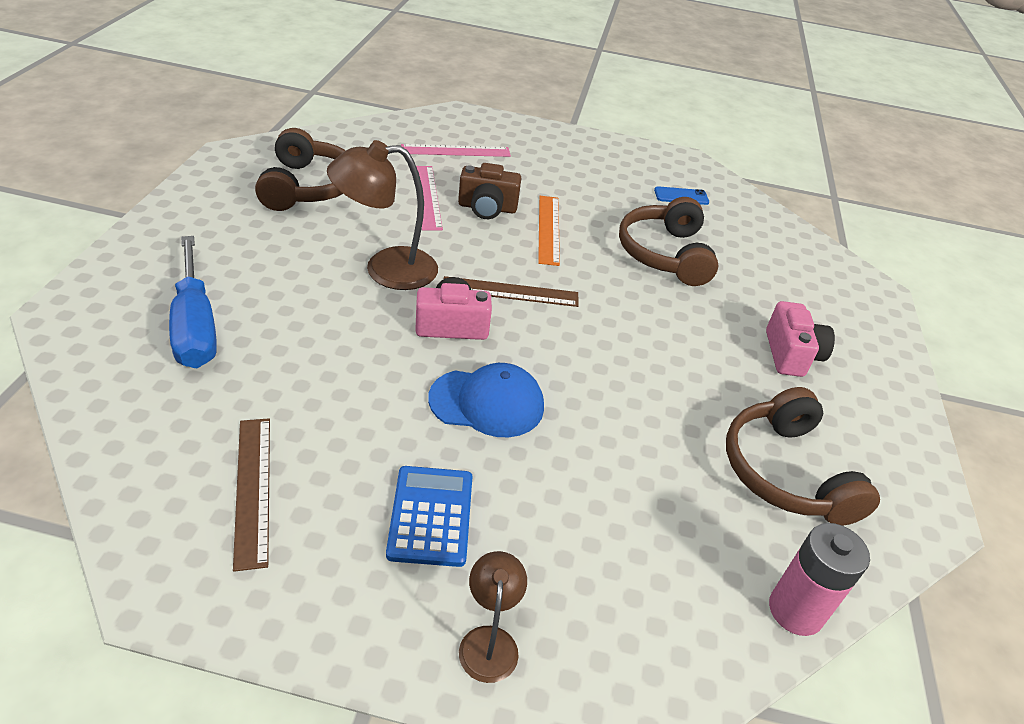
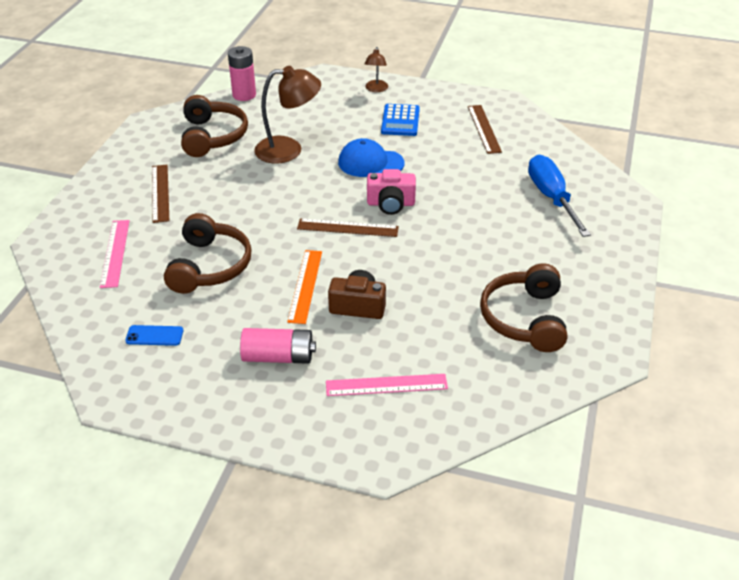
camera: 170 degrees left, 0 degrees up
(386, 269) = (440, 241): brown lamp -> brown lamp (288, 150)
(427, 197) = (414, 315): pink ruler -> pink ruler (115, 253)
(557, 174) = (278, 357): none -> pink battery
(791, 354) = (160, 193): pink camera -> brown ruler

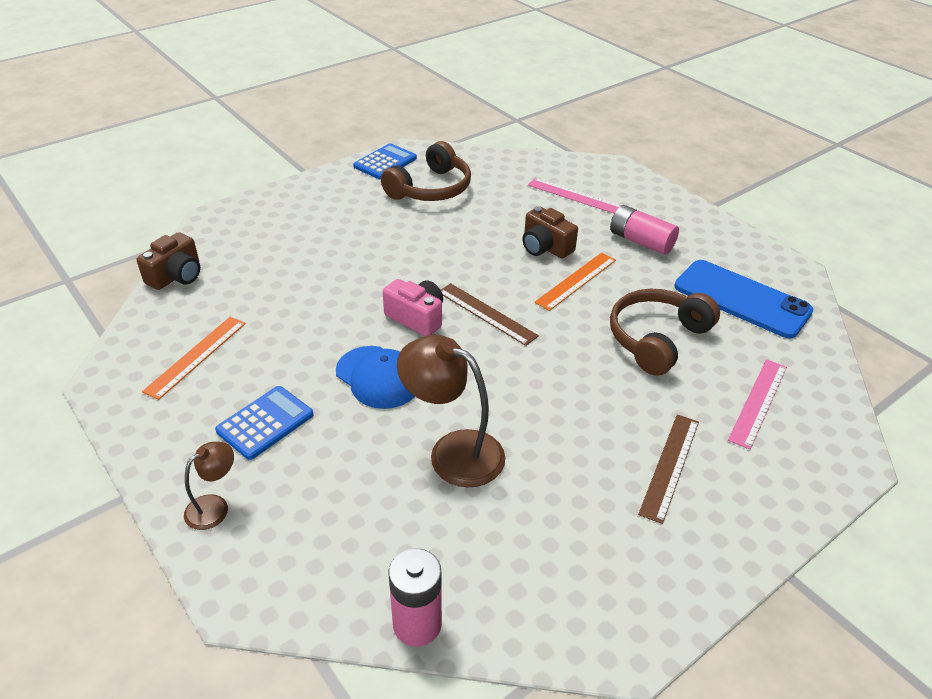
camera: 145 degrees left, 0 degrees up
(154, 336) = (741, 299): blue phone -> blue phone, size x2.33
(212, 136) = (538, 541): brown headphones -> none
(484, 129) = (196, 356): brown ruler -> orange ruler
(551, 197) = (267, 253): blue screwdriver -> none
(576, 158) = (176, 276): none -> brown camera
(607, 328) = (385, 162): none -> blue calculator

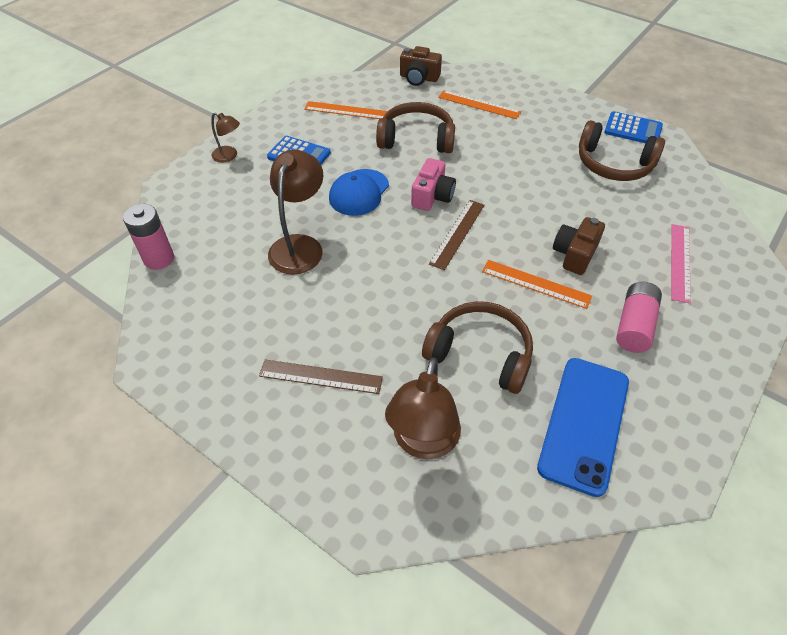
camera: 75 degrees right, 10 degrees up
(271, 243) = (479, 104): none -> orange ruler
(304, 306) = (416, 139): none -> brown headphones
(758, 402) = (423, 442): pink ruler -> brown lamp

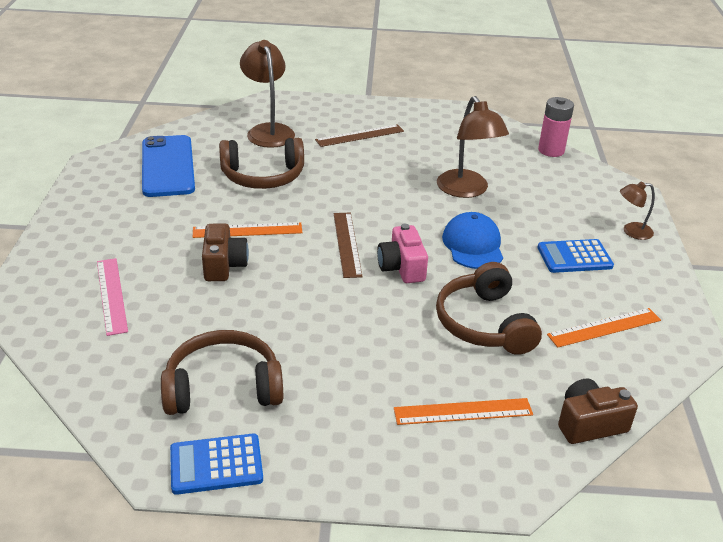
camera: 145 degrees right, 15 degrees down
(416, 139) = (484, 323): brown headphones -> brown headphones turned 105 degrees clockwise
(634, 325) = (147, 229): pink battery -> none

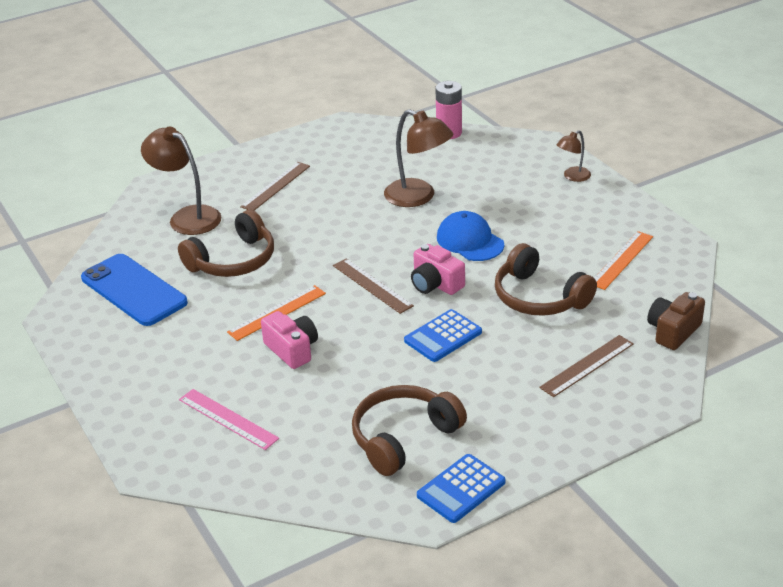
camera: 30 degrees left, 0 degrees up
(224, 265) = (292, 350): brown camera -> pink camera
(463, 412) = (587, 365): orange ruler -> brown ruler
(574, 257) = (552, 216): blue calculator -> blue calculator (443, 336)

